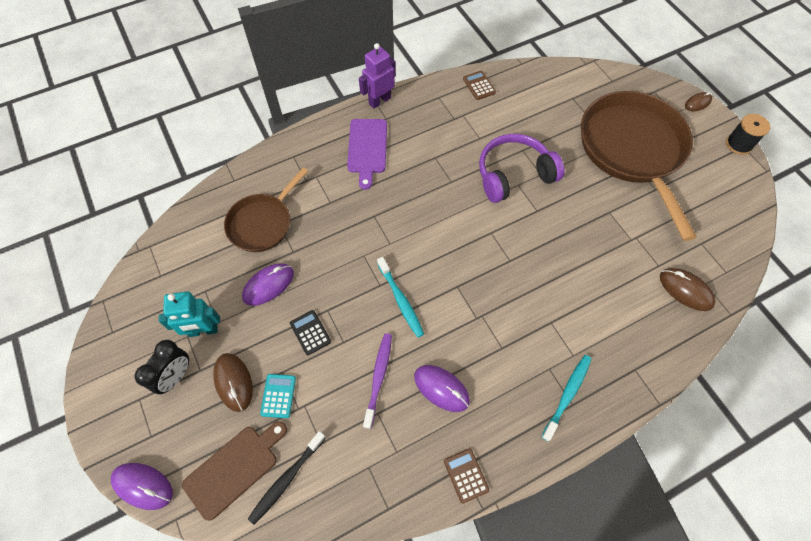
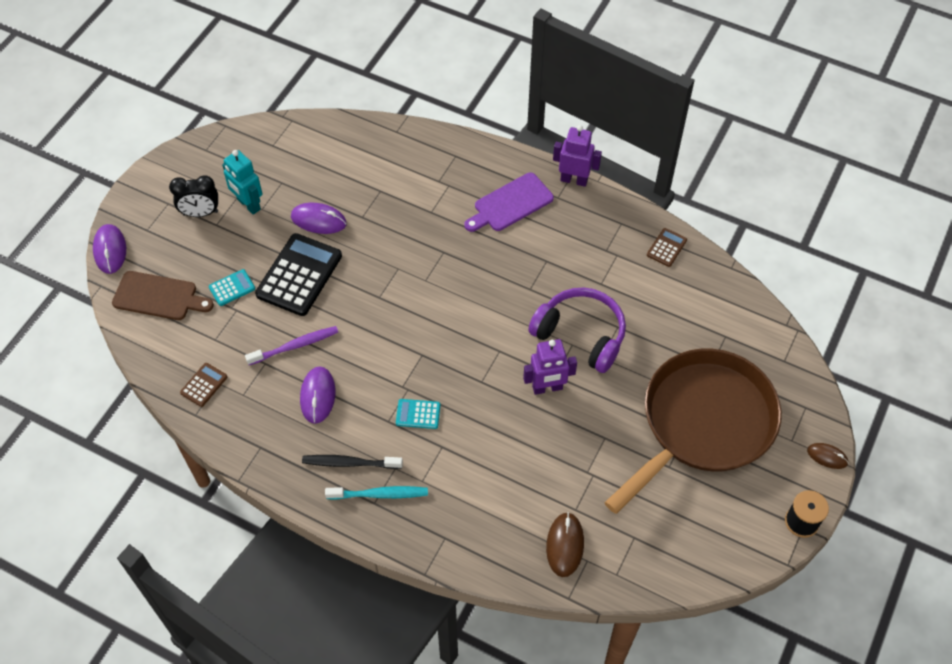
camera: 55 degrees right, 5 degrees down
(233, 382) = (222, 252): brown mouse -> none
(262, 223) = (372, 178): brown pan -> none
(286, 479) = (173, 334): black toothbrush -> black toothbrush (350, 463)
(310, 332) = (299, 275): black calculator -> black calculator, size x2.09
(401, 300) = (376, 320): turquoise toothbrush -> none
(466, 475) = (256, 454): brown calculator -> brown calculator (204, 385)
(510, 322) = (418, 414): none -> turquoise calculator
(545, 221) = (547, 388): none -> purple robot

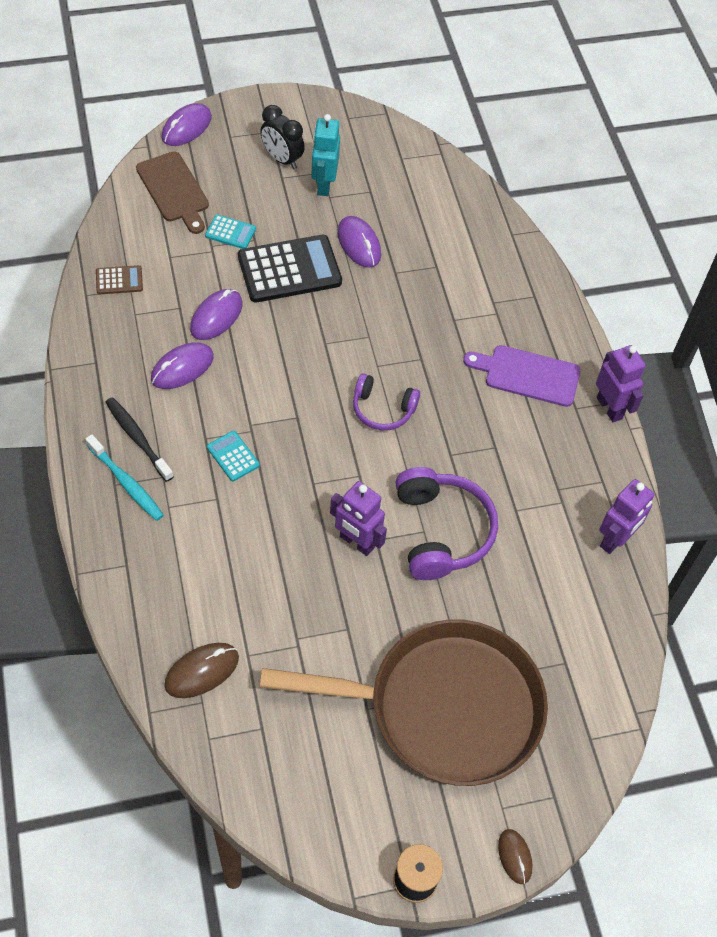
camera: 45 degrees right, 0 degrees up
(295, 346) = (216, 317): purple toothbrush -> purple mouse
(462, 301) = (382, 409): none -> purple headphones
(666, 247) = (615, 540): brown calculator -> purple robot

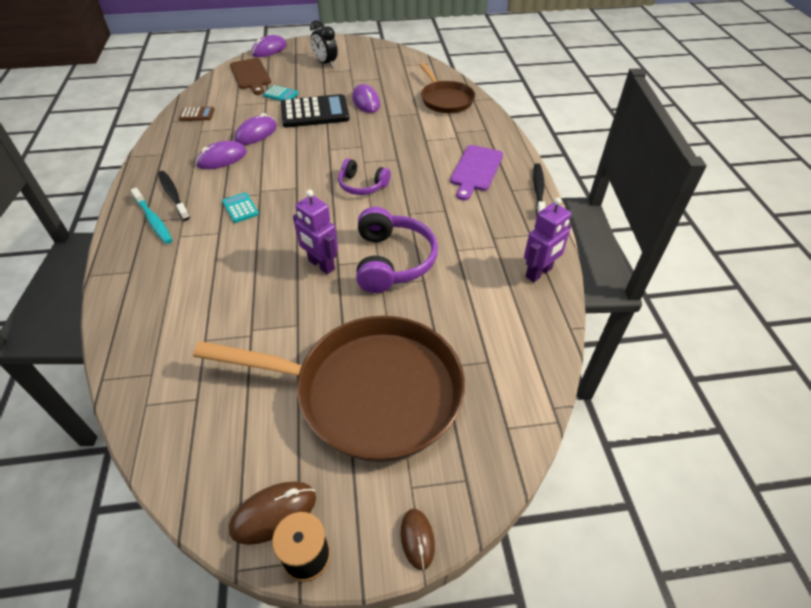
camera: 10 degrees right, 10 degrees down
(202, 671) = (160, 350): brown mouse -> brown mouse (273, 513)
(324, 185) = (350, 75): turquoise robot -> none
(472, 236) = (445, 100): none -> brown pan
(527, 375) = (476, 170): purple cutting board -> purple cutting board turned 90 degrees counterclockwise
(609, 408) = (538, 190): purple robot -> black toothbrush

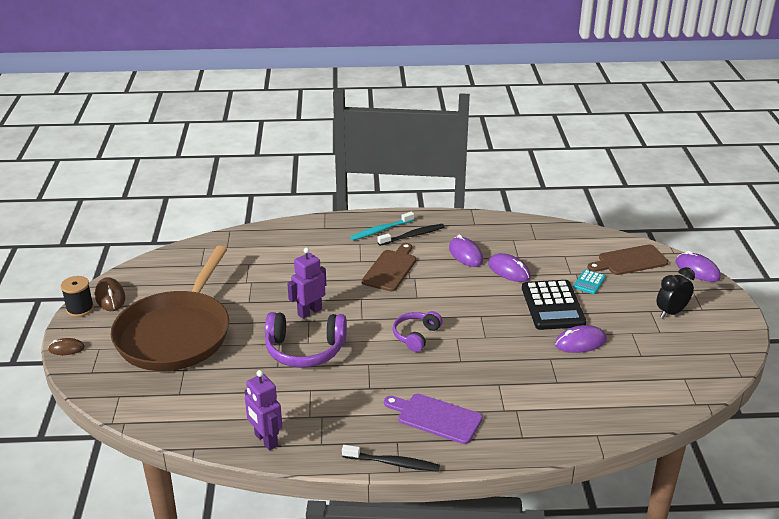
camera: 95 degrees right, 15 degrees down
(197, 114) = (543, 235): brown calculator -> none
(240, 208) = (390, 269): turquoise calculator -> brown cutting board
(445, 100) = (593, 408): brown pan -> none

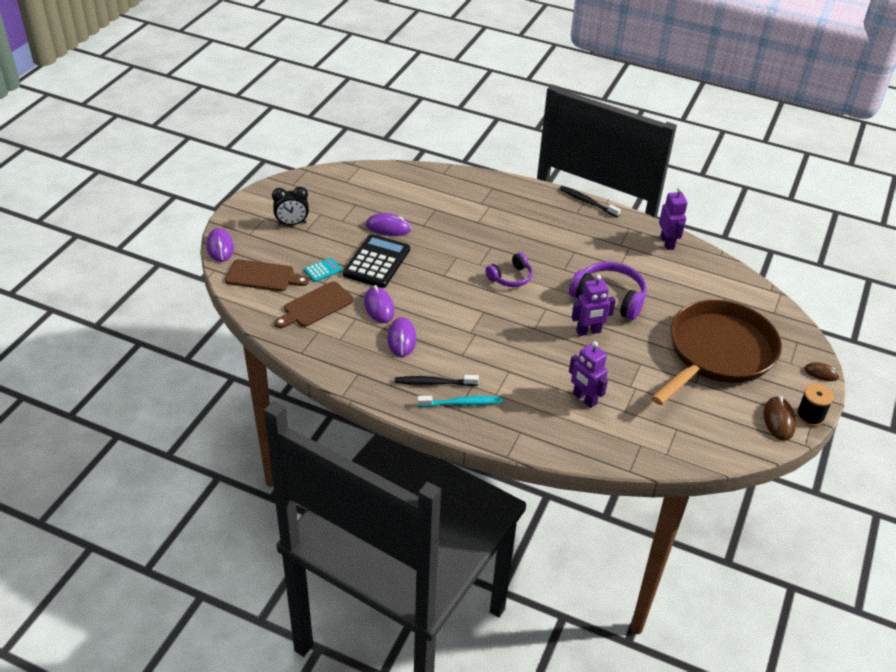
camera: 155 degrees left, 10 degrees up
(286, 261) = (584, 399): none -> purple robot
(390, 269) = (486, 350): brown cutting board -> brown cutting board (316, 306)
(436, 418) = (540, 217): purple cutting board -> none

